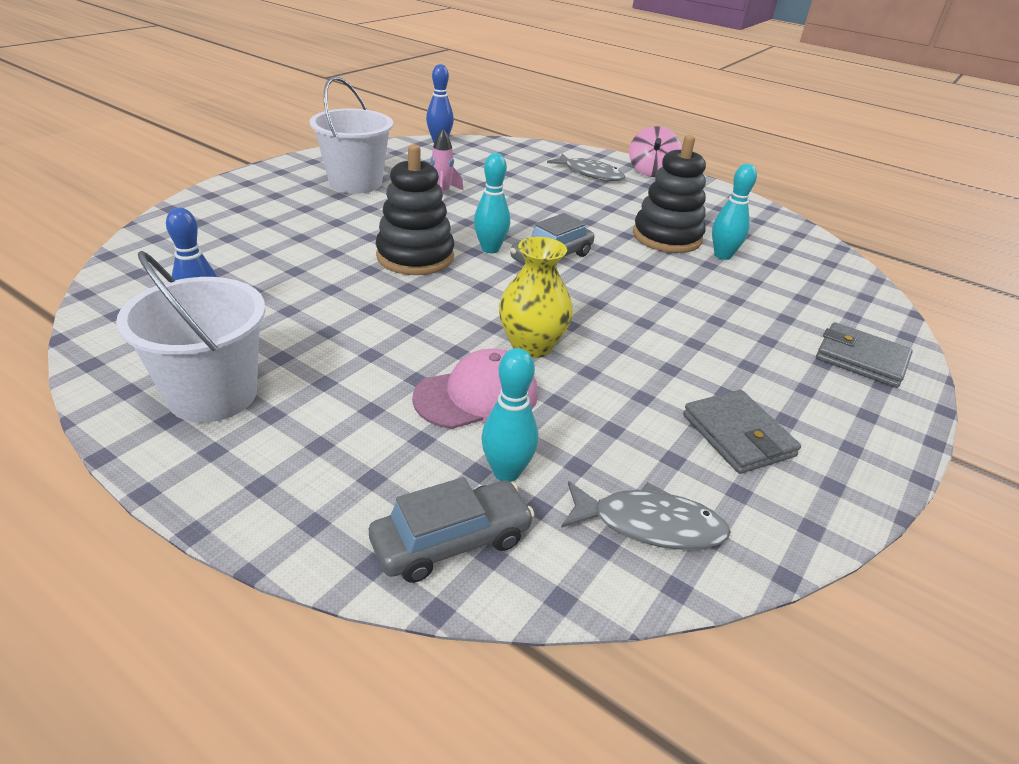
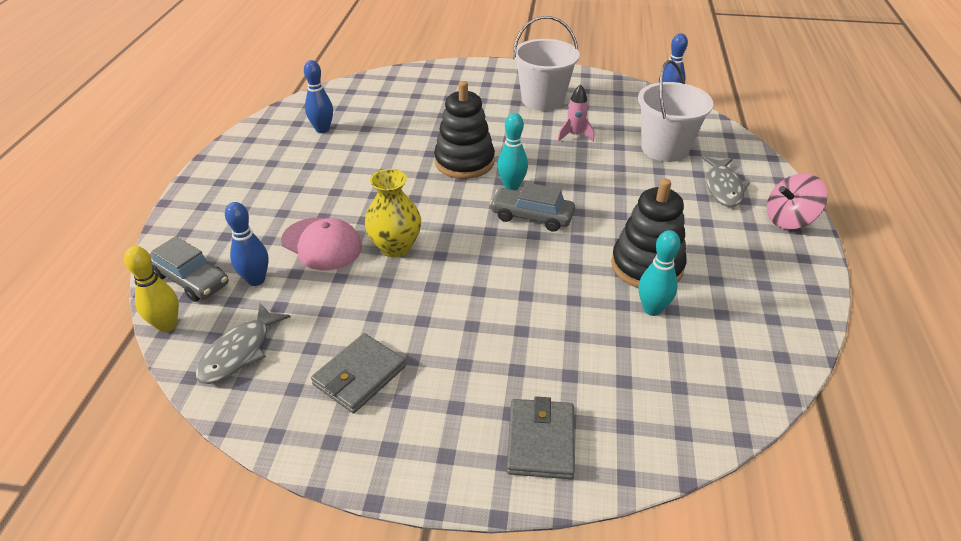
camera: 65 degrees right, 5 degrees up
(213, 394) = (261, 162): white bucket -> white bucket (665, 148)
(506, 472) = (256, 280): turquoise bowling pin -> blue bowling pin
(546, 593) = (167, 325): none -> yellow bowling pin
(649, 524) = (239, 352): grey fish -> grey fish turned 45 degrees clockwise

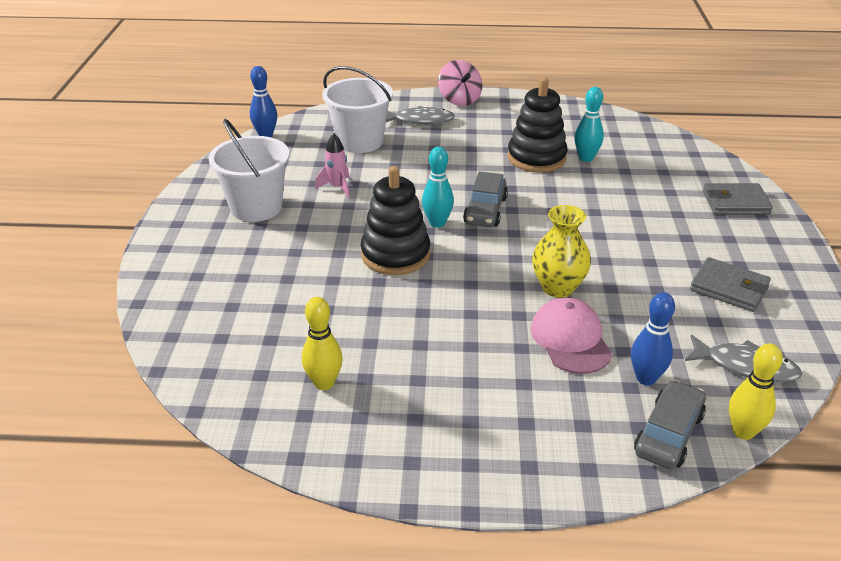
camera: 95 degrees left, 5 degrees down
(322, 129) = (324, 383): blue bowling pin -> yellow bowling pin
(322, 244) = (570, 339): pink cap -> pink cap turned 45 degrees counterclockwise

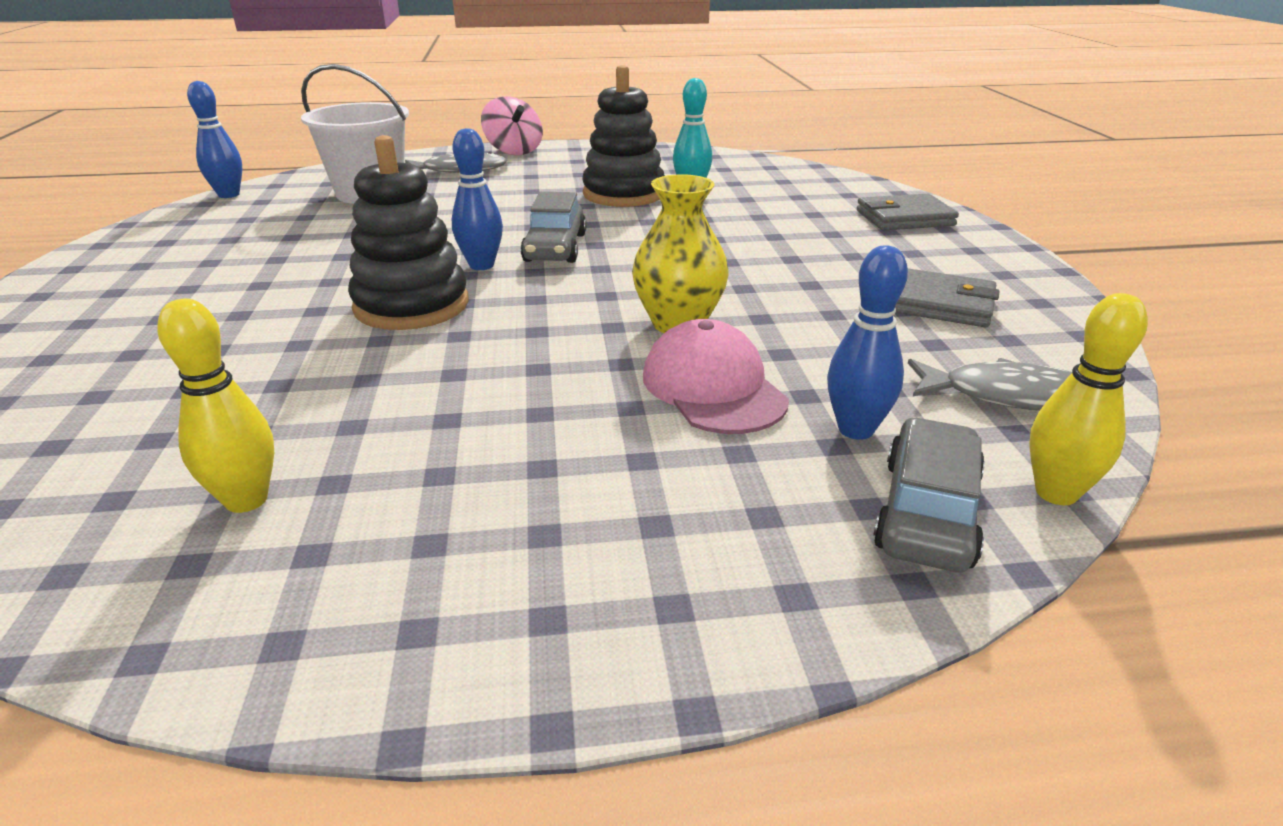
camera: 10 degrees left, 5 degrees down
(256, 207) = (188, 268): white bucket -> none
(337, 188) = (327, 239): pink rocket -> none
(437, 223) = (481, 265): turquoise bowling pin -> blue bowling pin

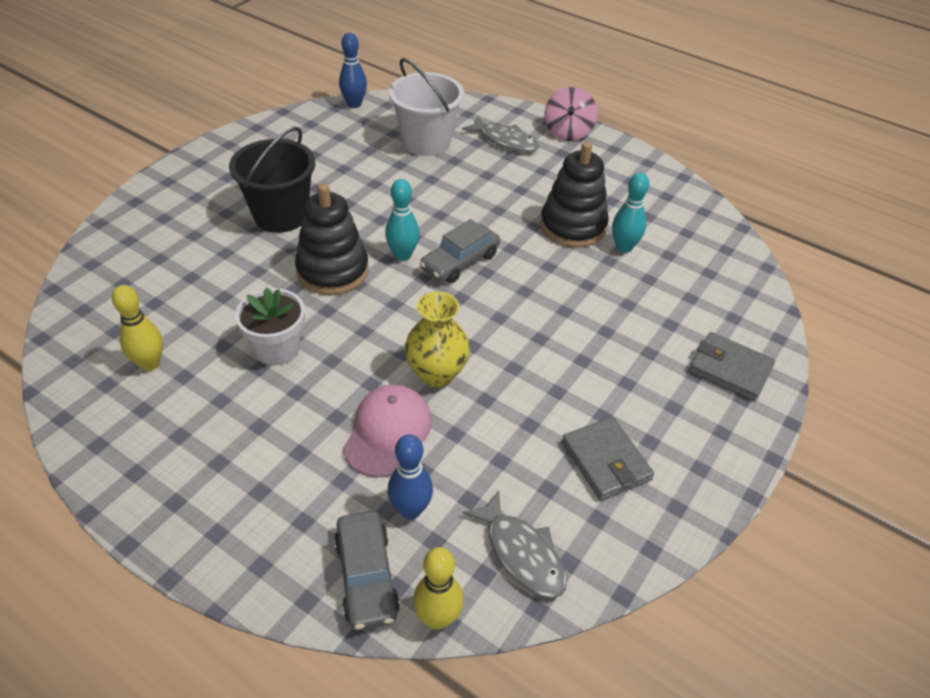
camera: 40 degrees right, 15 degrees up
(258, 292) = (281, 215): none -> black bucket
(445, 391) = (277, 349): none -> white flower pot
(481, 265) = (403, 255): blue bowling pin -> turquoise bowling pin
(927, 512) = (366, 576): grey car -> grey car turned 105 degrees clockwise

